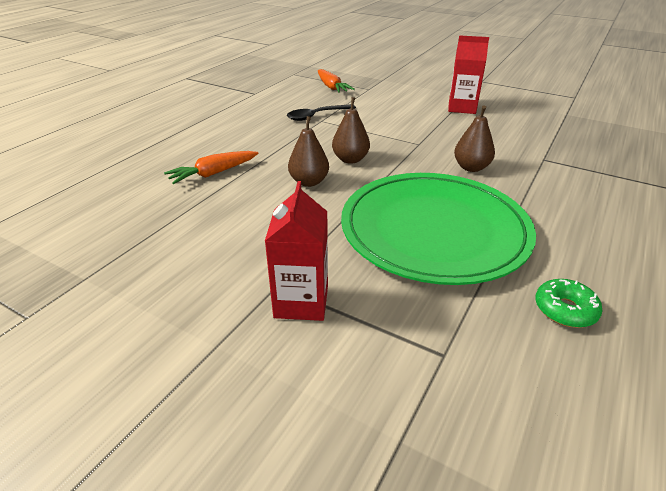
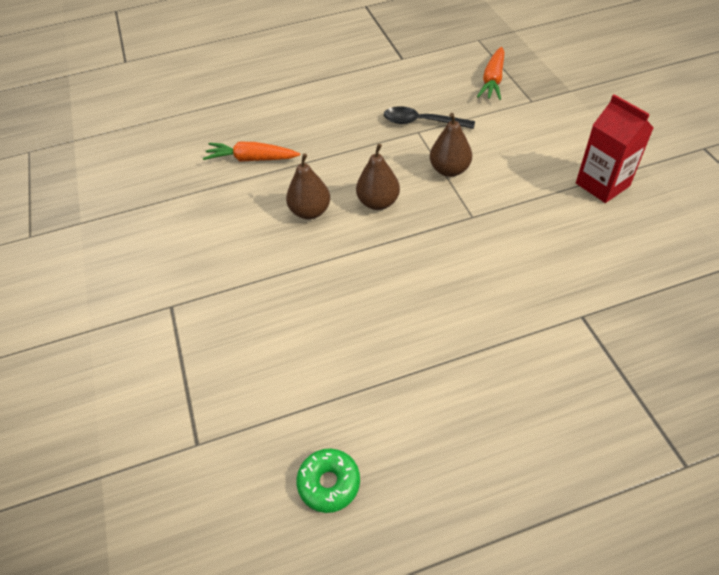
camera: 45 degrees right, 15 degrees up
(301, 302) = (168, 332): red carton -> none
(434, 230) = (339, 332): green plate -> none
(471, 167) = (480, 280): brown pear -> brown pear (449, 170)

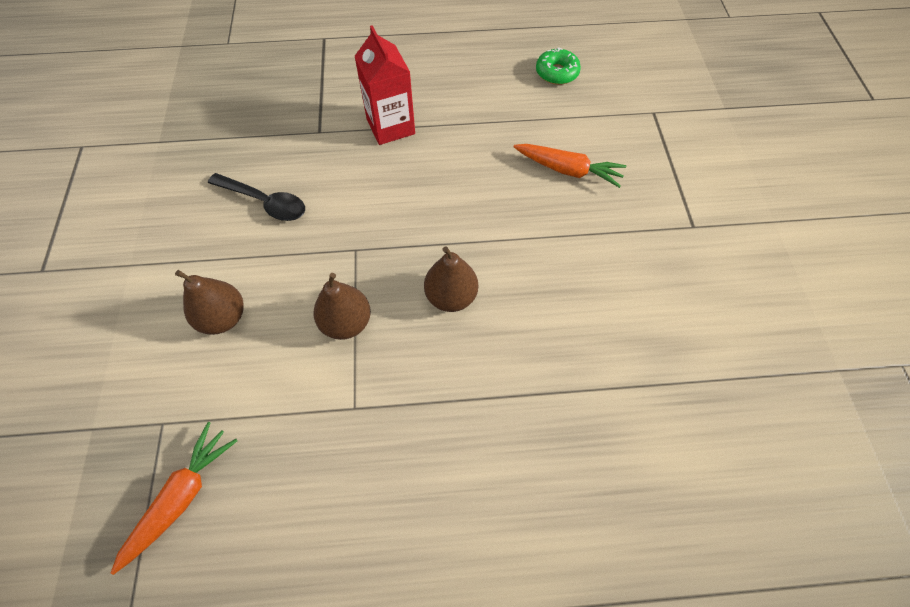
camera: 170 degrees left, 10 degrees up
(251, 159) = (607, 424): orange carrot -> orange carrot (568, 170)
(310, 211) = (535, 305): brown pear -> brown pear (223, 318)
(422, 122) = (340, 427): black spoon -> black spoon (265, 202)
(602, 184) = (193, 252): red carton -> red carton (390, 126)

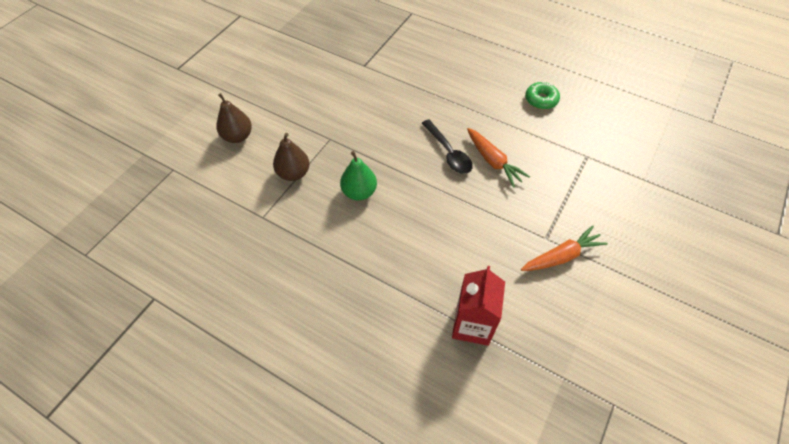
camera: 35 degrees right, 5 degrees down
(182, 496) = (155, 207): orange carrot -> orange carrot (561, 256)
(265, 202) = (304, 89): black spoon -> black spoon (448, 153)
(390, 126) = (406, 82): red carton -> red carton (472, 325)
(451, 296) = (359, 192): brown pear -> green pear

